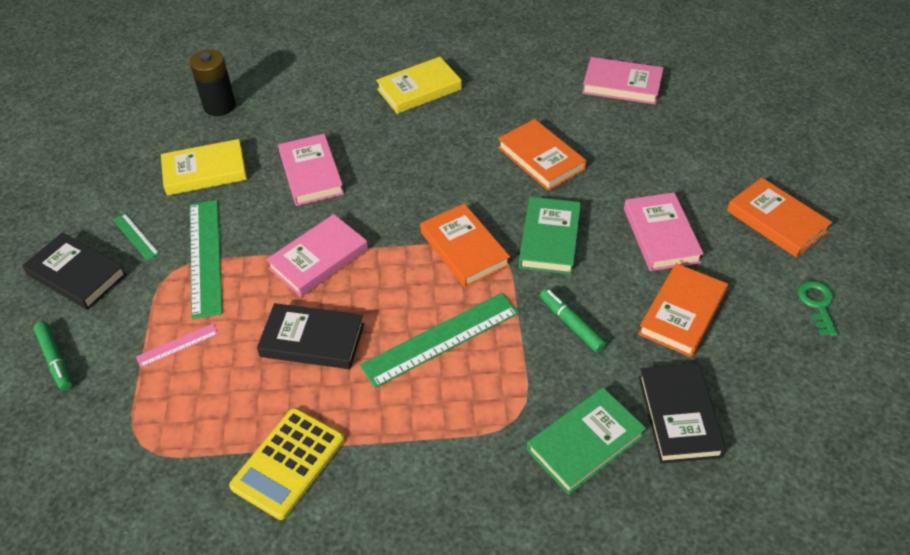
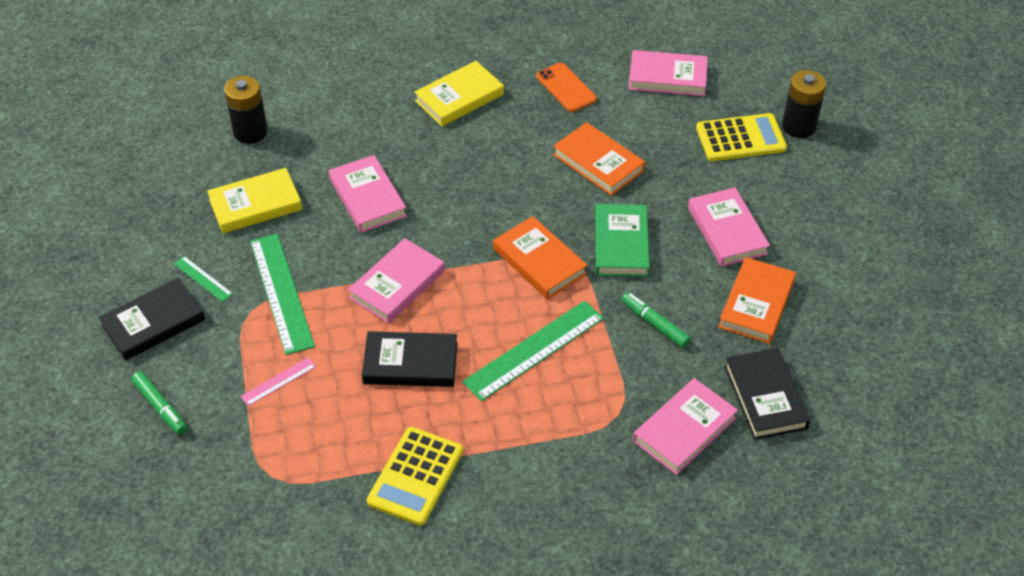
camera: 10 degrees left, 0 degrees up
(76, 275) = (154, 323): black book -> black book turned 60 degrees counterclockwise
(522, 87) = (566, 88): none -> orange phone
(585, 443) = (684, 429): green book -> pink book
(687, 146) = (740, 138): none -> yellow calculator
(747, 139) = (798, 126): none -> black battery
(776, 221) = (834, 207): orange book -> none
(817, 304) = (879, 284): green key -> none

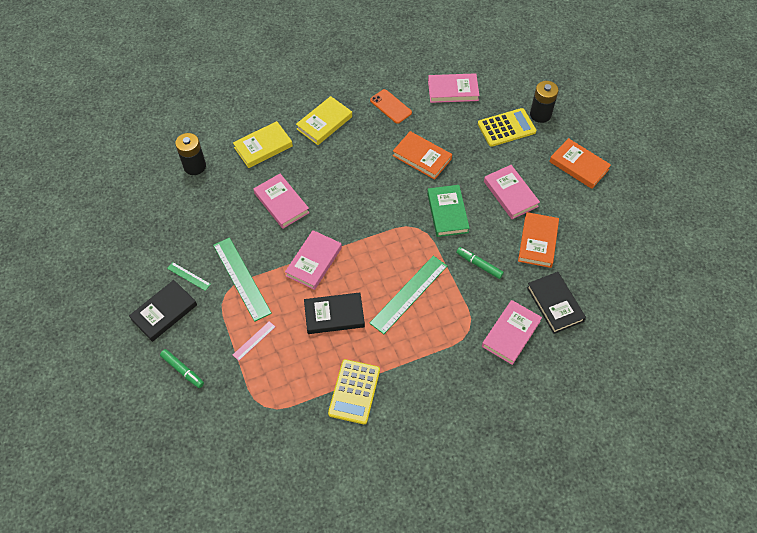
camera: 10 degrees left, 10 degrees up
(255, 205) = (210, 218): yellow book -> yellow book (263, 147)
(539, 261) = (399, 232): orange book -> orange book (578, 166)

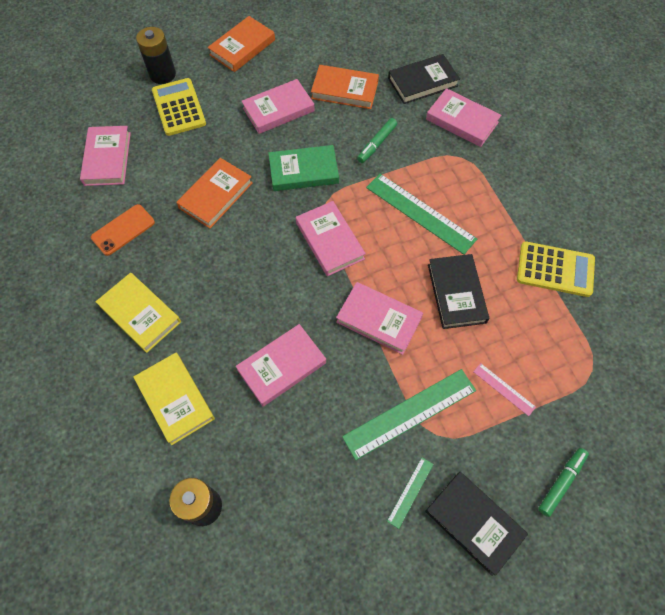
camera: 90 degrees left, 5 degrees up
(382, 231) = (329, 241): none -> pink book

